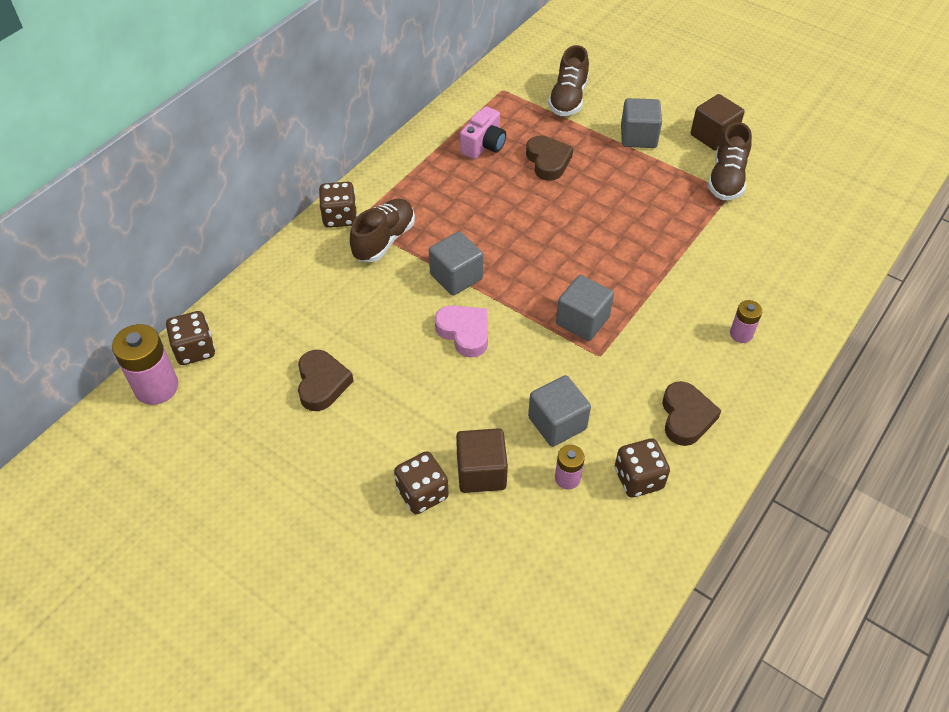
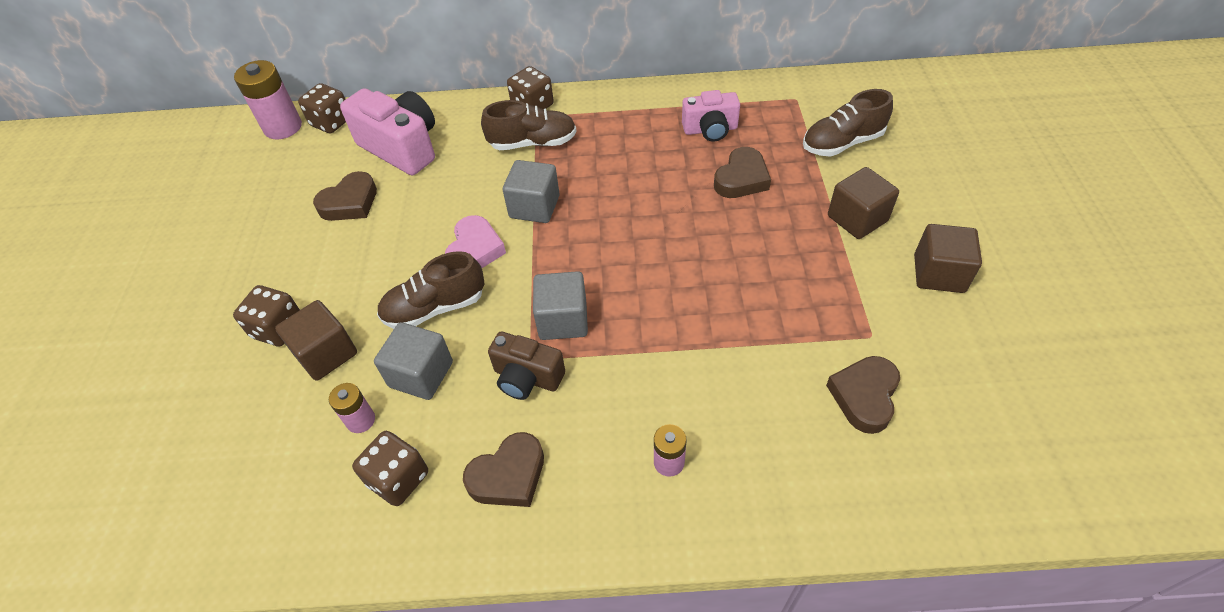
camera: 55 degrees right, 0 degrees up
(291, 319) = (402, 147): none -> pink camera
(615, 366) = (527, 378): none -> brown camera
(638, 137) = (857, 218): grey cube -> brown cube
(726, 179) = (887, 321): brown shoe -> brown shoe (435, 308)
(768, 223) = (864, 396): none -> brown heart

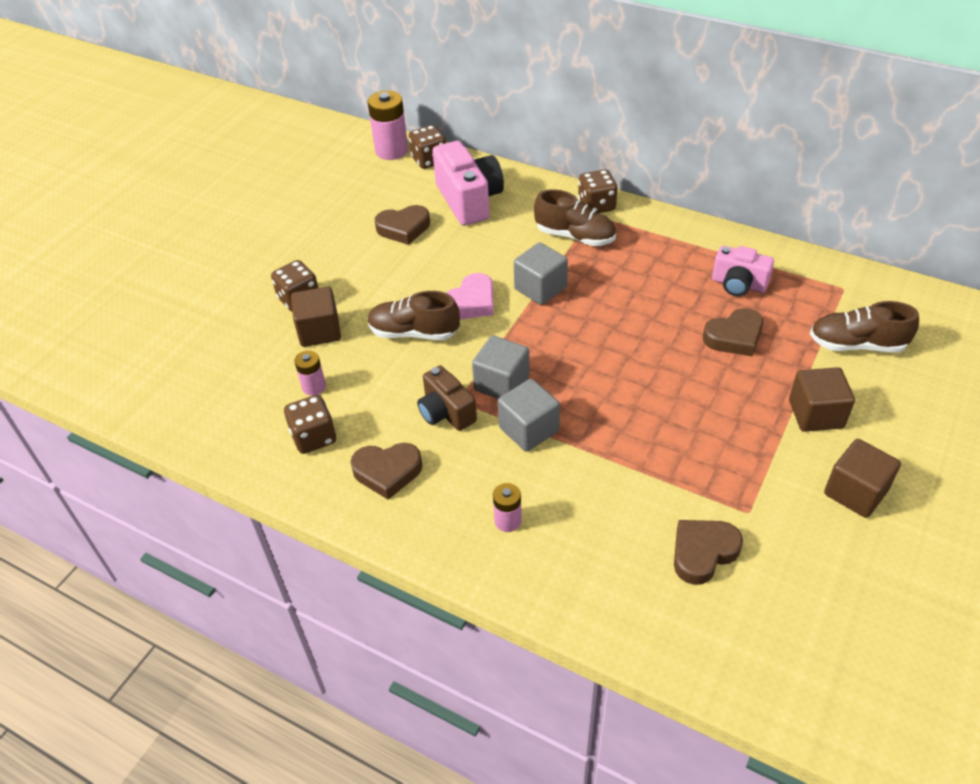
camera: 30 degrees right, 5 degrees down
(421, 374) = (373, 375): grey cube -> grey cube (529, 429)

